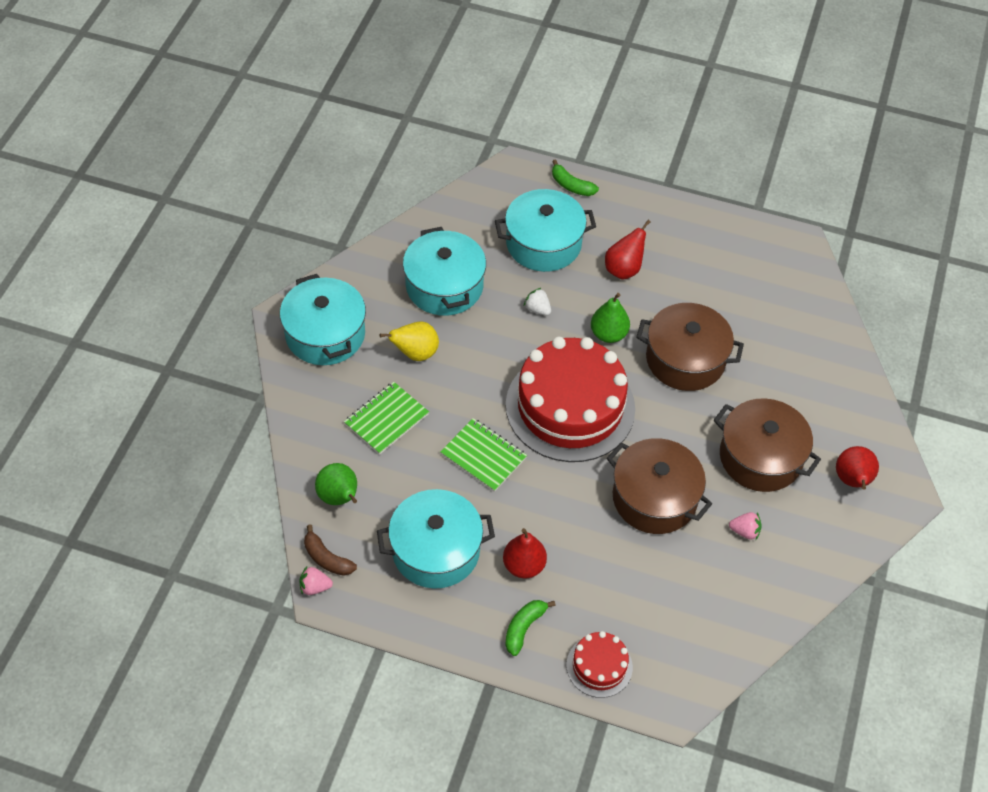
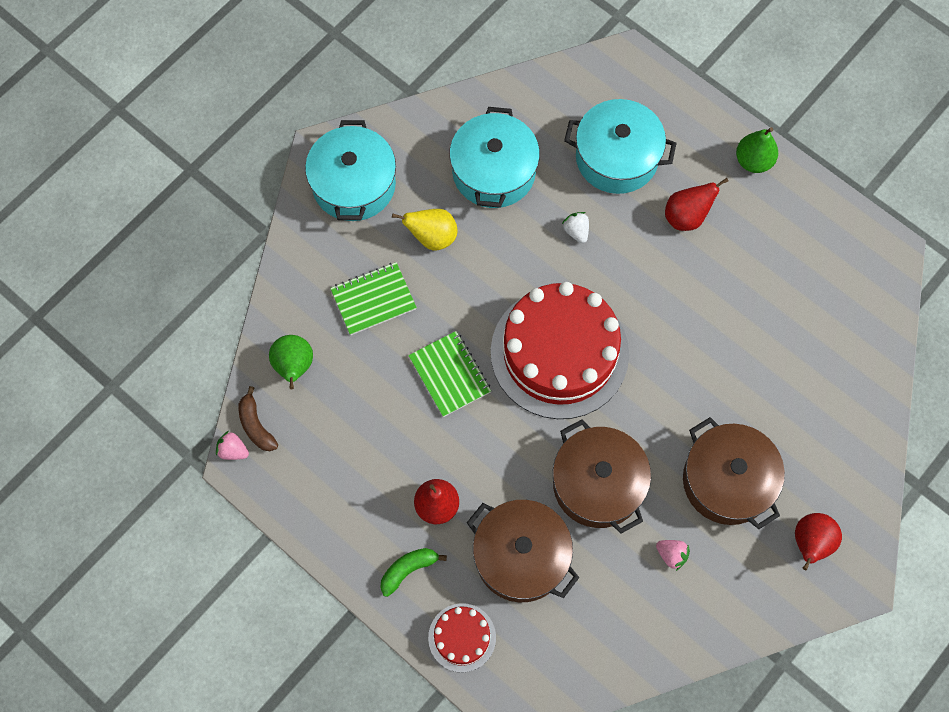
camera: 25 degrees right, 15 degrees up
(436, 550) = (360, 457): turquoise pot -> none
(571, 185) = (677, 99): green banana -> none
(608, 334) = (636, 286): green pear -> green pear (753, 161)
(685, 359) = (702, 343): brown pot -> brown pot (521, 556)

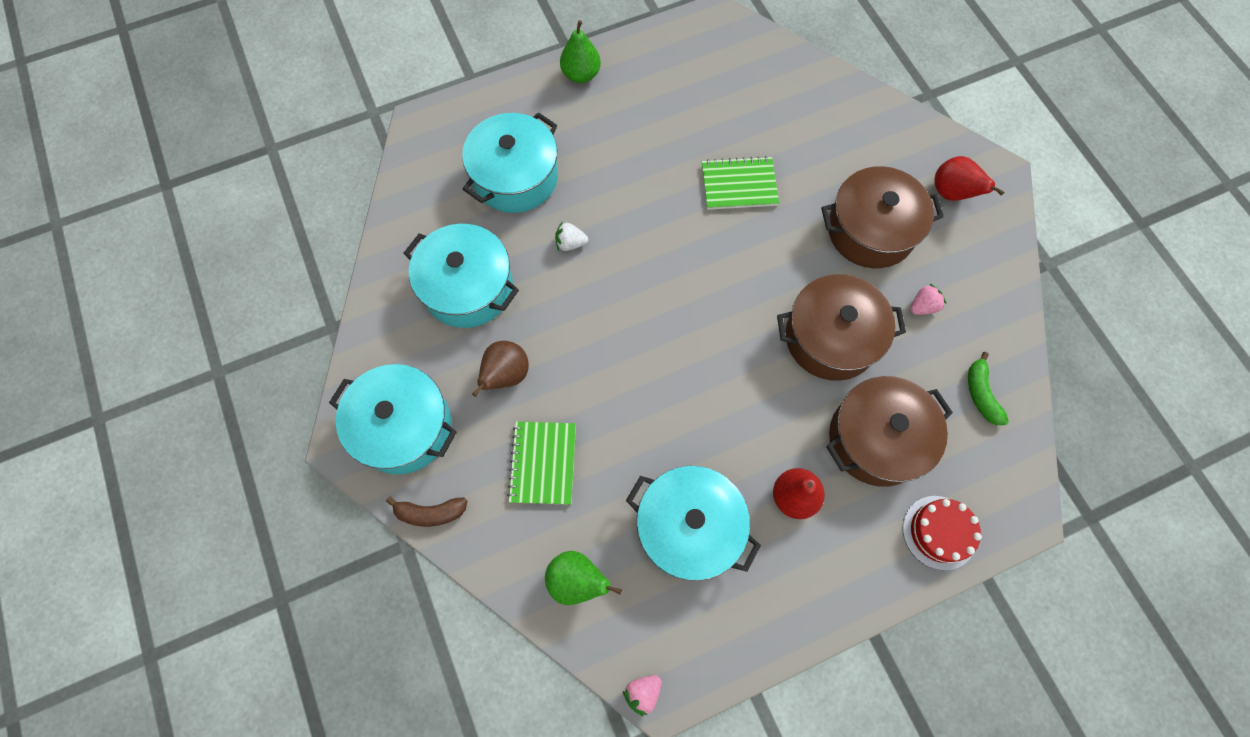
camera: 65 degrees left, 0 degrees up
(256, 425) = (625, 652): brown banana -> brown banana (431, 513)
(373, 433) = (689, 527): none -> turquoise pot
(408, 570) = (850, 556): green banana -> green banana (981, 394)
(432, 237) = (506, 375): yellow pear -> brown pear
(450, 374) = (661, 423): green notebook -> green notebook (739, 185)
(559, 353) = (685, 312): red cake -> none
(686, 217) = (605, 148): red pear -> none

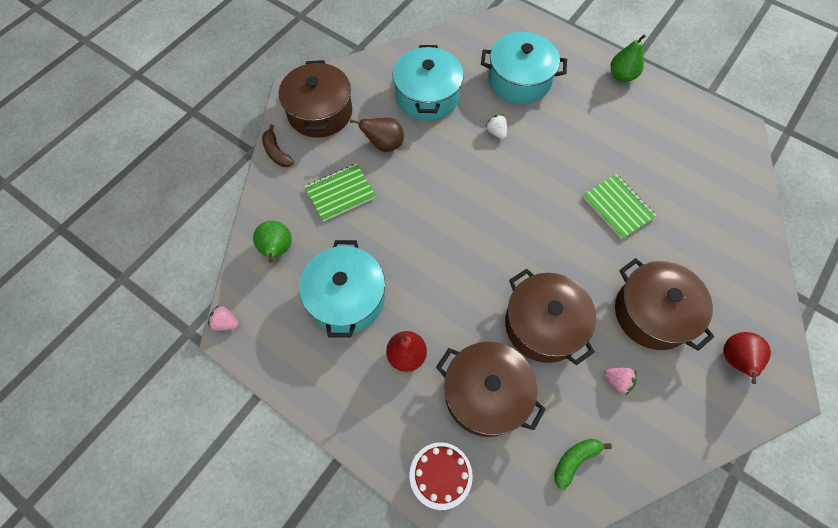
camera: 60 degrees right, 5 degrees down
(404, 427) = (320, 112): turquoise pot -> brown pot

